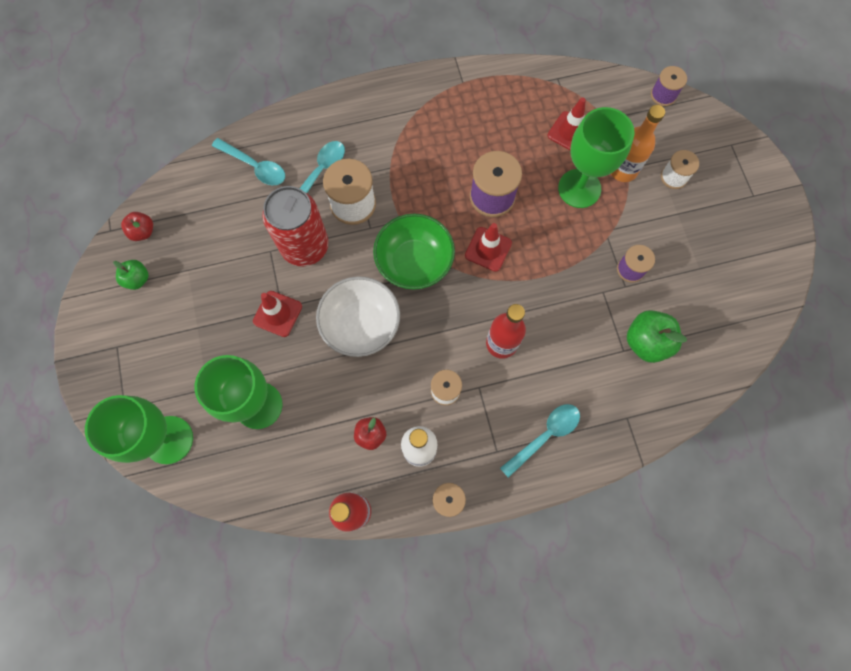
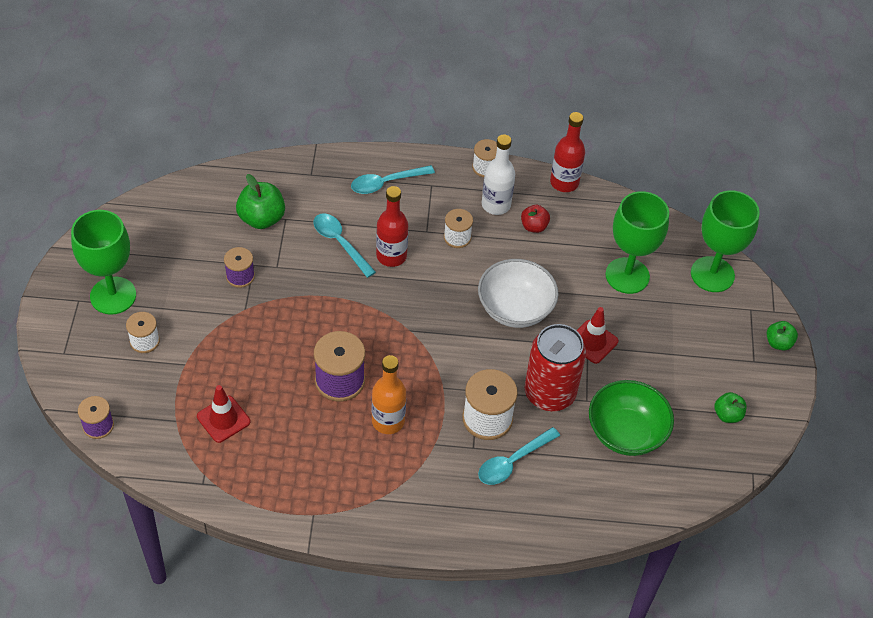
camera: 165 degrees left, 20 degrees down
(93, 376) = (778, 343): none -> green apple
(143, 232) = (717, 460): red apple -> none
(255, 166) = (582, 492): turquoise spoon -> turquoise spoon (340, 243)
(414, 262) = (444, 345): green bowl -> green bowl (626, 432)
(488, 249) = (367, 334): red traffic cone -> none
(579, 188) = (246, 360): green goblet -> green goblet (113, 295)
(623, 170) = (191, 364): orange bottle -> orange bottle (388, 421)

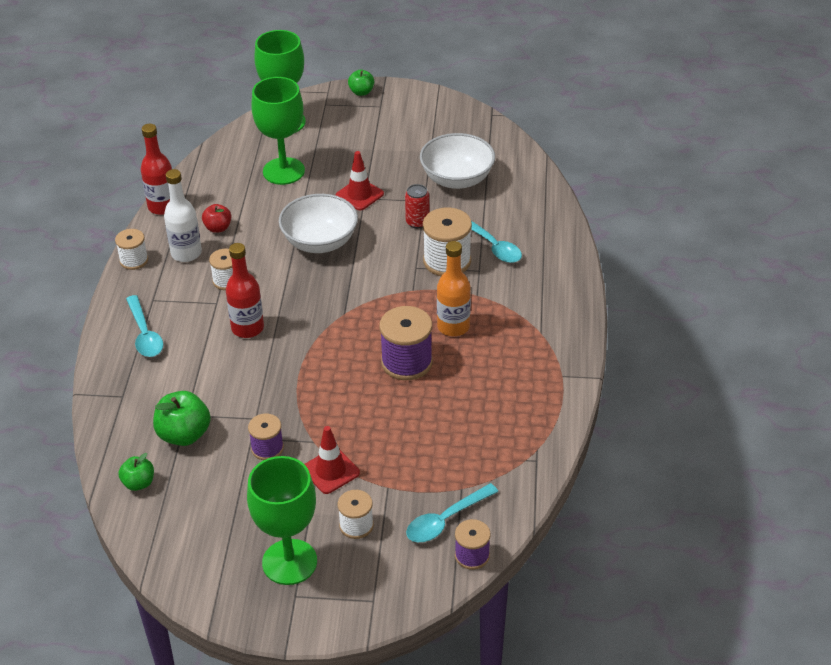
camera: 85 degrees left, 10 degrees down
(223, 419) = (457, 449): red traffic cone -> red traffic cone (330, 471)
(340, 243) = (226, 368): turquoise spoon -> turquoise spoon (446, 520)
(549, 393) = (417, 222): red can -> red can, size x0.49
(626, 432) = (457, 179): green bowl -> white bowl
(727, 415) = (436, 123): green apple -> green apple (139, 483)

